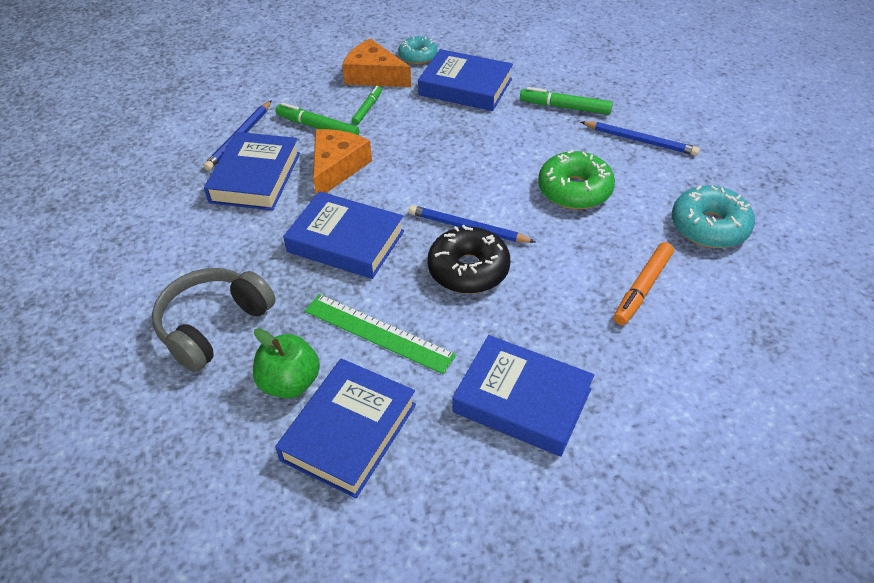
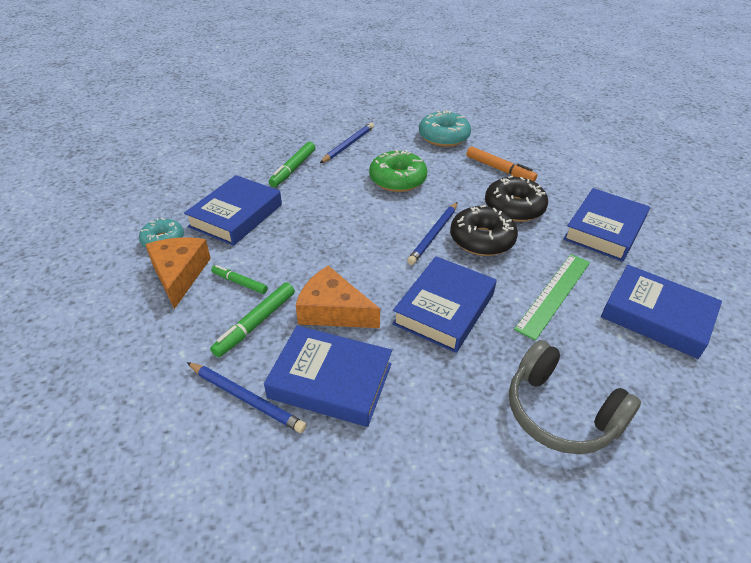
camera: 85 degrees left, 5 degrees down
(290, 383) = (618, 351): green apple -> none
(374, 75) = (179, 274): orange cheese -> orange cheese turned 135 degrees clockwise
(547, 302) = (514, 208): none -> black donut

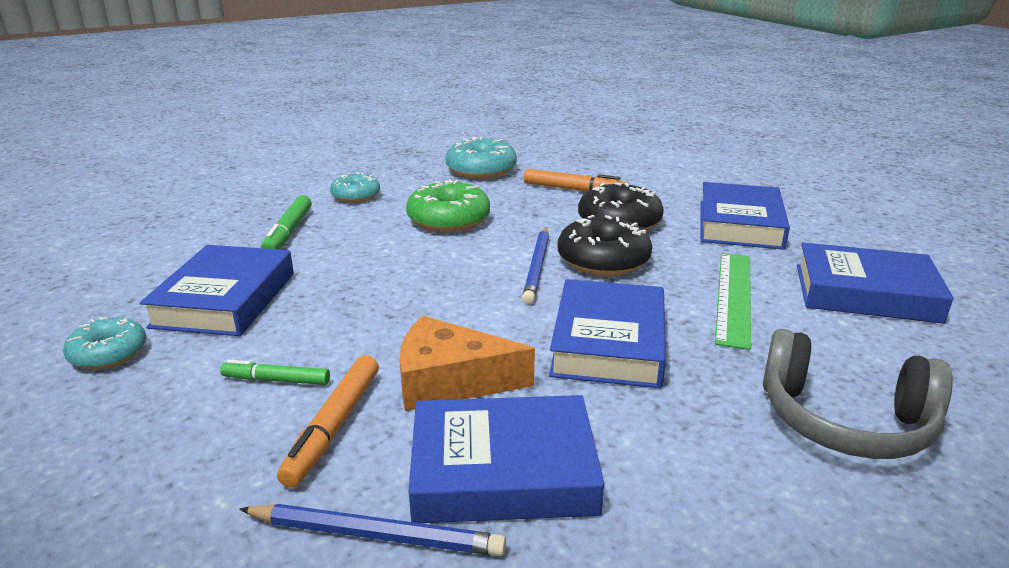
camera: 20 degrees left, 15 degrees down
(179, 274) = (161, 392): orange cheese -> none
(256, 324) = (334, 427): green marker -> orange marker
(348, 145) = (356, 196): blue pencil -> turquoise donut

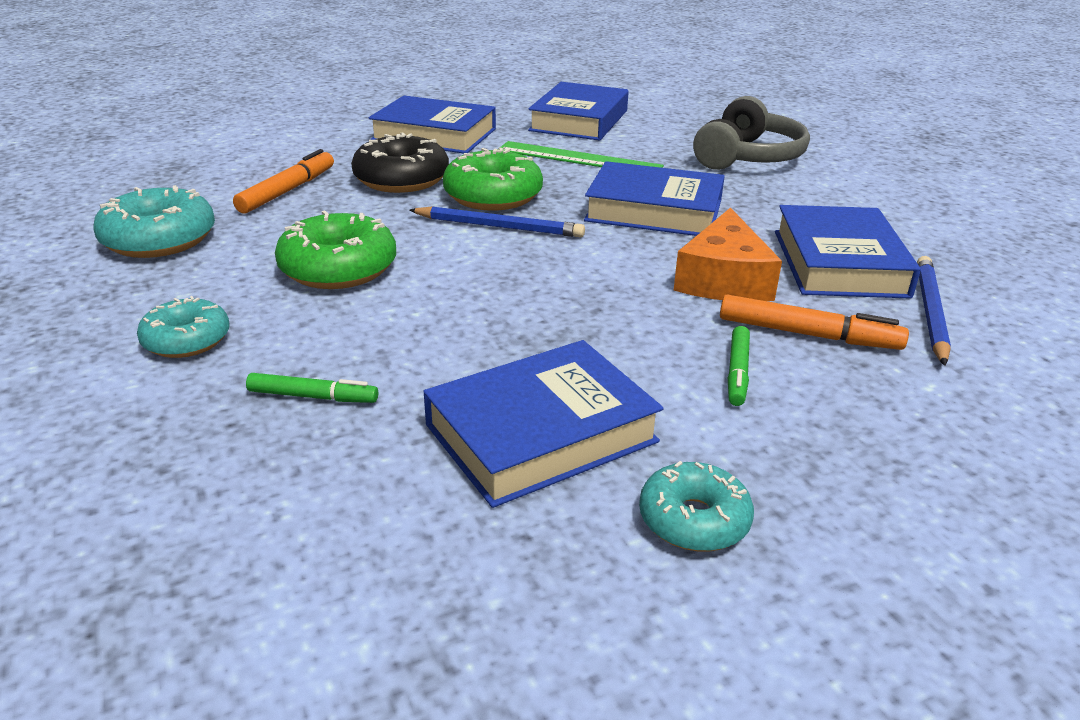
camera: 85 degrees left, 5 degrees up
(225, 299) = (541, 433): blue book -> blue book turned 45 degrees counterclockwise
(288, 232) = (313, 396): green marker -> green marker, size x0.65
(603, 260) = (493, 196): black donut -> green donut

